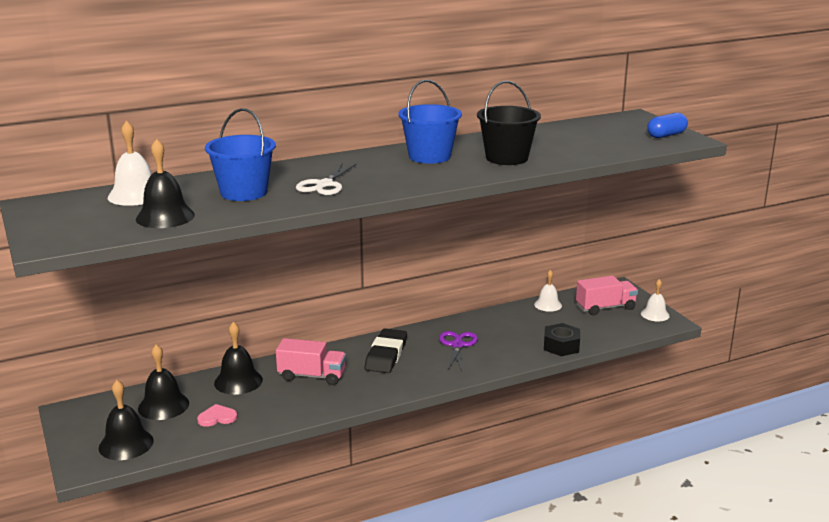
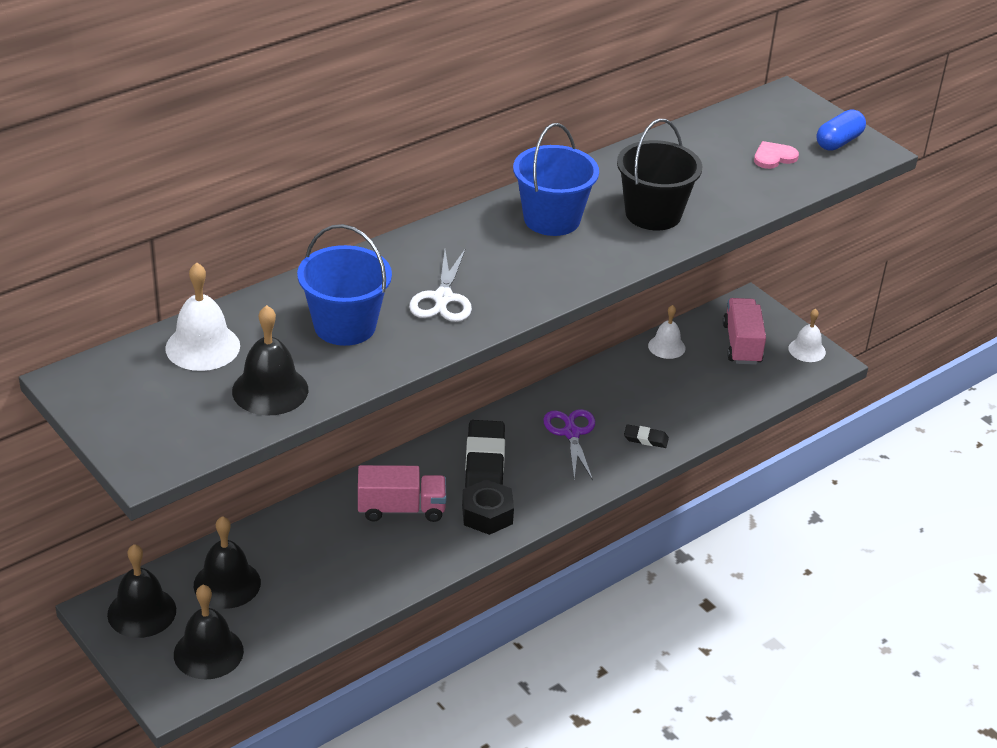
camera: 15 degrees left, 15 degrees up
(217, 417) = (307, 594): pink heart -> pink heart (774, 157)
(238, 381) = (307, 530): black bell -> black bell (141, 612)
(512, 353) = (645, 439): none -> black eraser
(561, 346) = (703, 419): black nut -> black nut (487, 514)
(605, 307) = (742, 344): pink truck -> pink truck turned 60 degrees counterclockwise

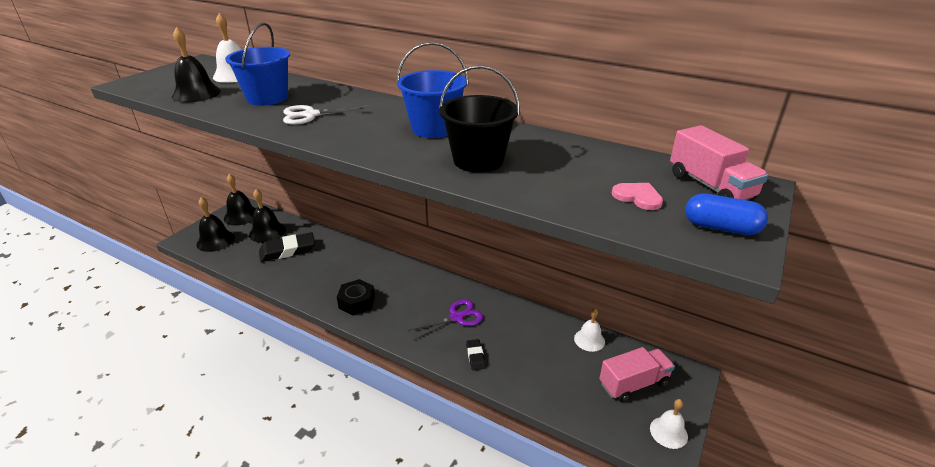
camera: 70 degrees right, 5 degrees down
(401, 509) = (347, 269): pink truck -> pink truck (710, 186)
(484, 461) = (406, 288): black eraser -> black eraser (288, 250)

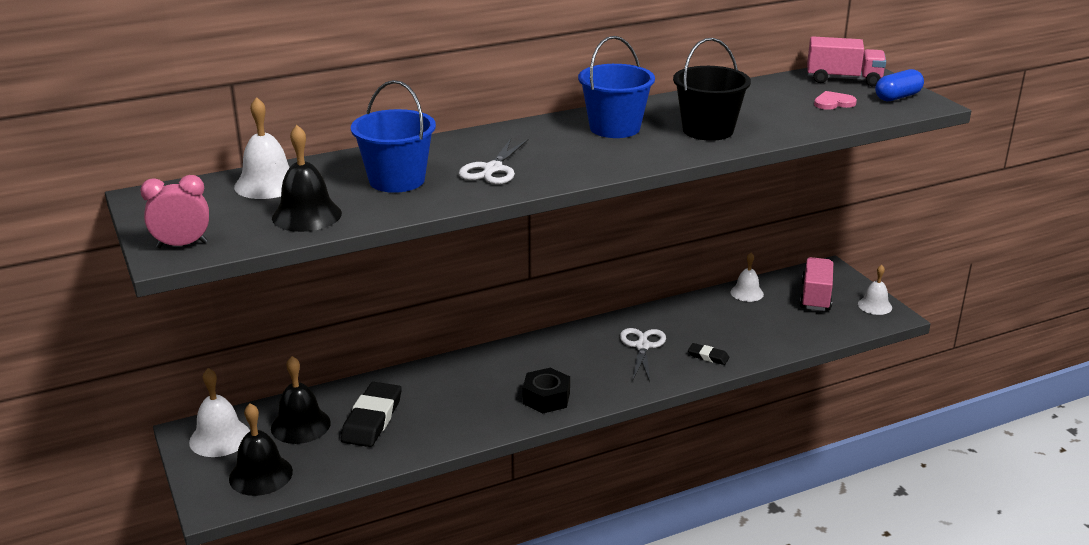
camera: 55 degrees left, 5 degrees down
(139, 82) = (182, 245): none -> pink clock
(241, 216) = (220, 438): black bell -> white bell
(457, 317) = (642, 346): purple scissors -> white scissors

